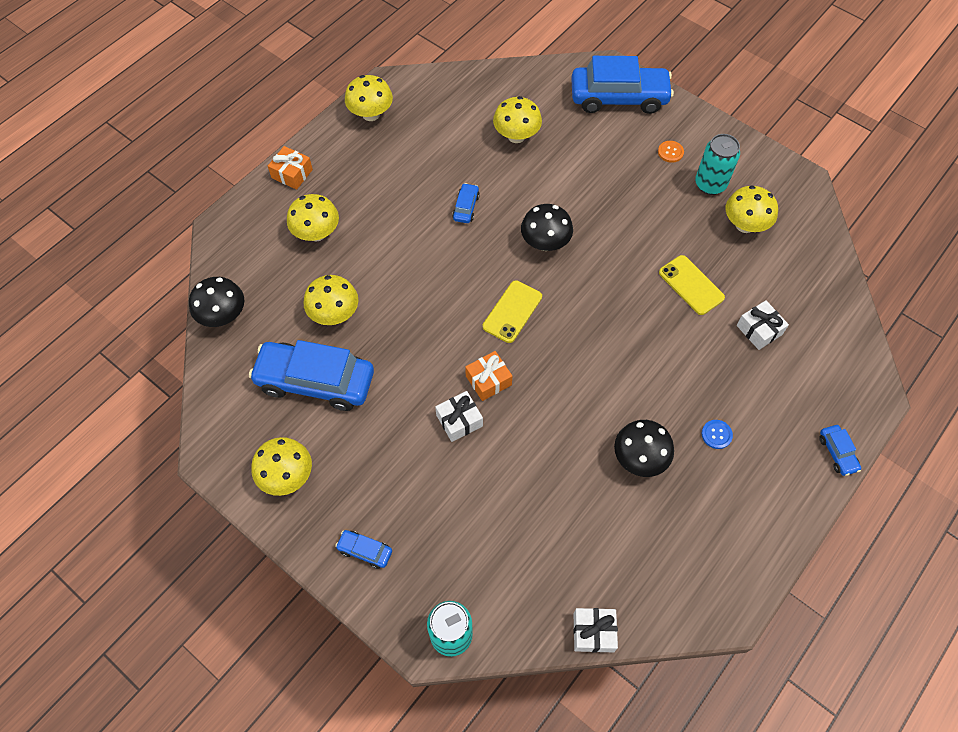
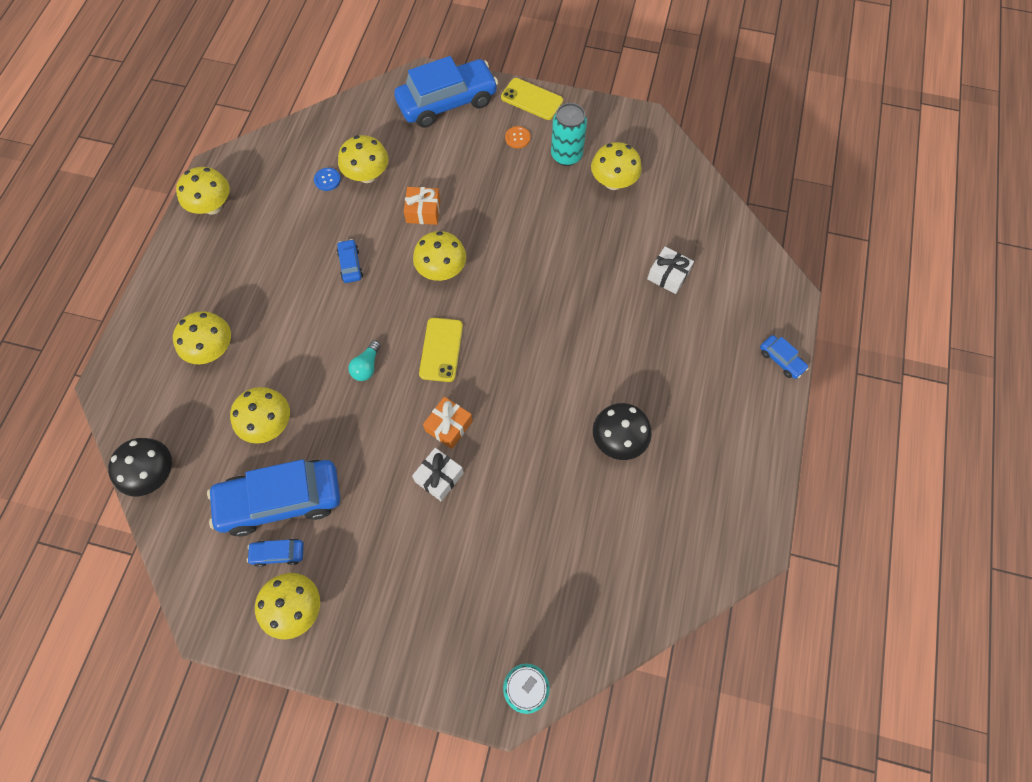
camera: 25 degrees left, 5 degrees up
(292, 174) = (158, 298): orange gift -> orange gift (423, 211)
(365, 551) = (407, 646): blue car -> blue car (278, 553)
(440, 299) = (367, 366): none -> turquoise light bulb
(545, 243) = (442, 270): black mushroom -> yellow mushroom
(593, 632) = (650, 621): white gift -> none
(691, 285) = (591, 257): yellow phone -> yellow phone (532, 99)
(716, 434) = (674, 388): blue button -> blue button (327, 180)

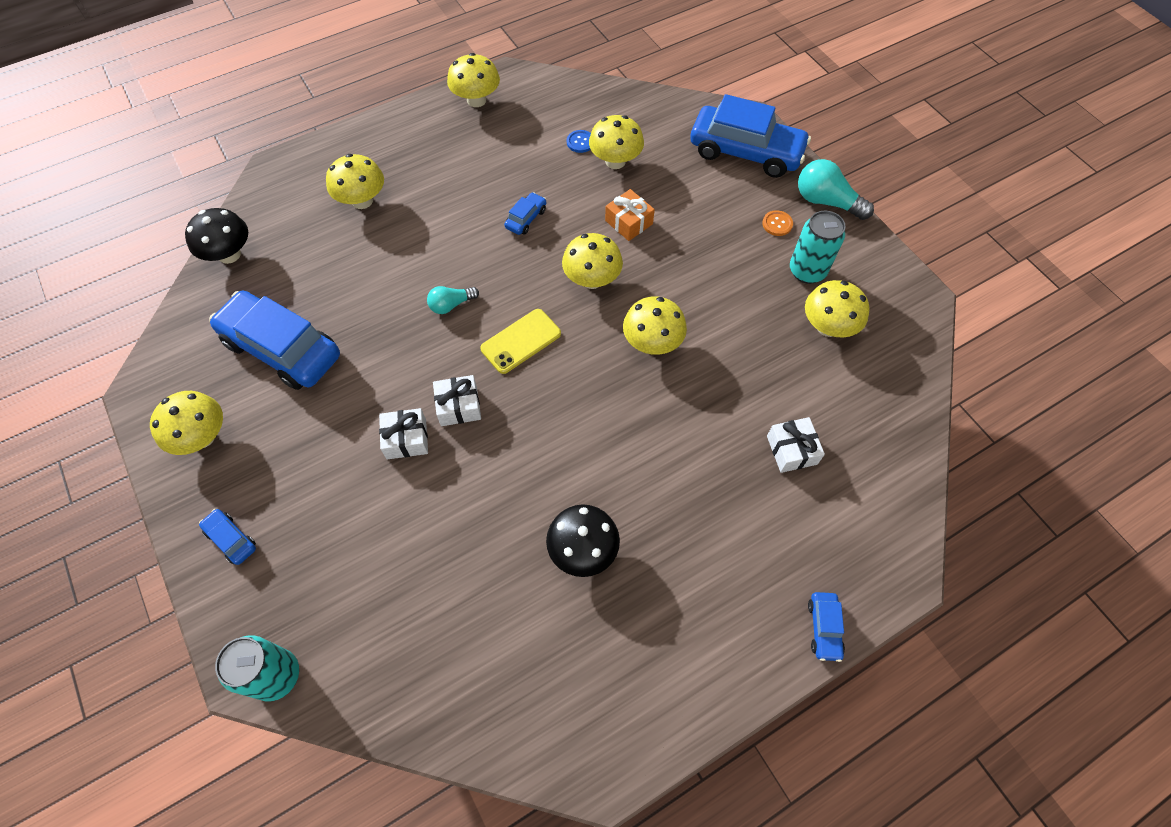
camera: 45 degrees right, 5 degrees down
(269, 424) = (337, 286): yellow mushroom -> yellow mushroom (652, 343)
(278, 553) = (237, 385): blue car -> blue car (231, 539)
(449, 426) = (459, 406): orange gift -> white gift
(532, 99) = (826, 202): yellow phone -> turquoise light bulb

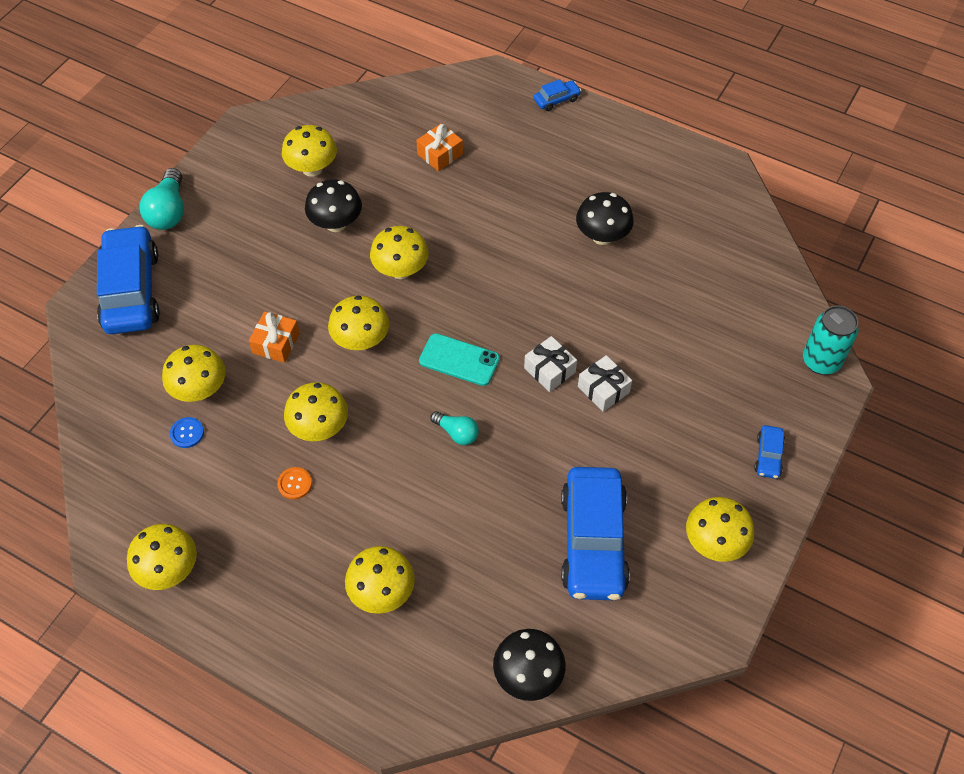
camera: 120 degrees left, 5 degrees down
(521, 341) = (459, 360): yellow phone -> turquoise phone
(526, 218) = (319, 428): blue car -> yellow mushroom
(742, 316) = (336, 223): none -> black mushroom
(777, 224) = (216, 236): orange button -> orange button (295, 484)
(791, 450) = (440, 154): white gift -> orange gift
(807, 271) = (260, 199): turquoise can -> none

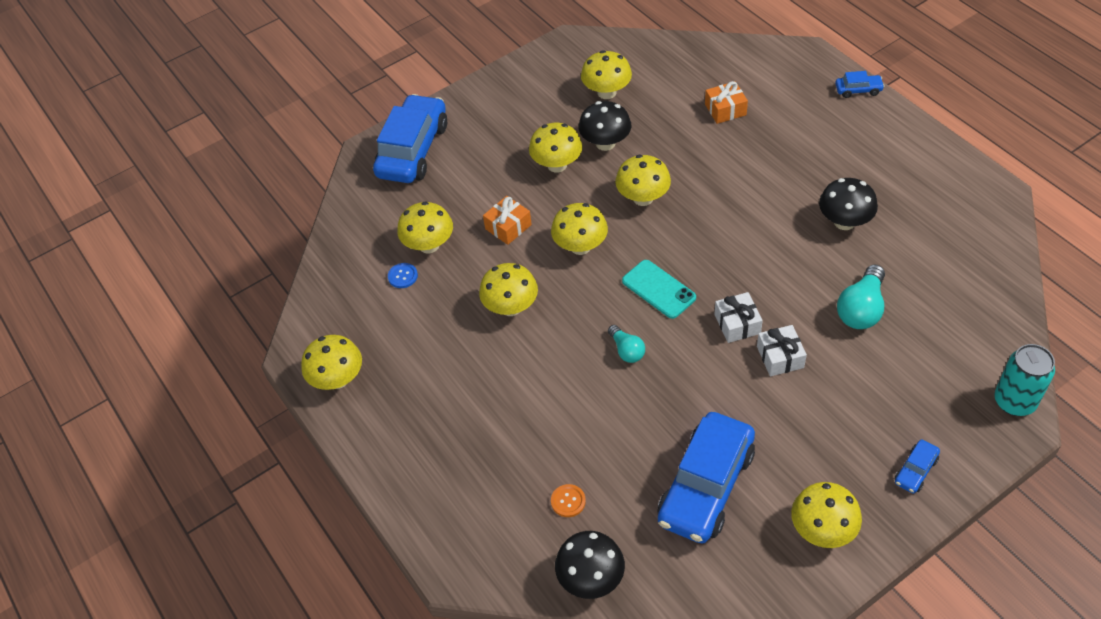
camera: 30 degrees right, 5 degrees down
(168, 211) = (472, 95): turquoise light bulb -> turquoise light bulb (861, 309)
(295, 484) = (469, 346): orange button -> orange button (568, 501)
(382, 592) = (498, 460): yellow mushroom -> yellow mushroom (557, 165)

